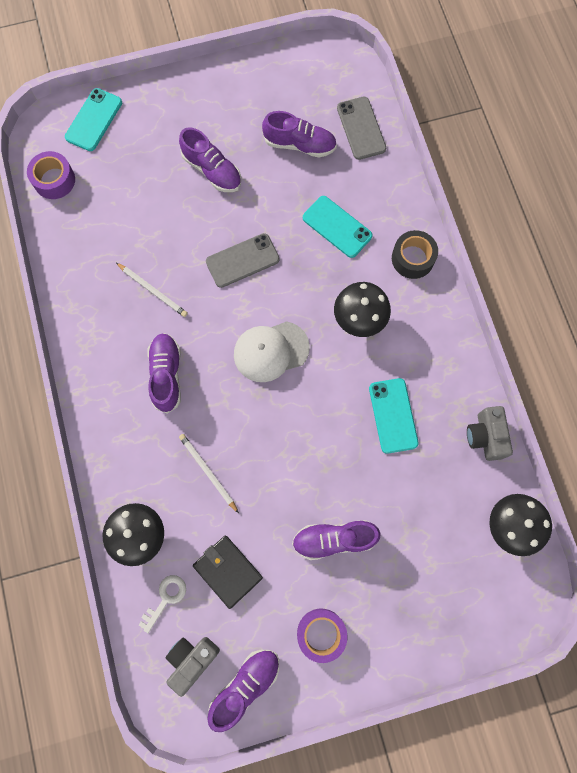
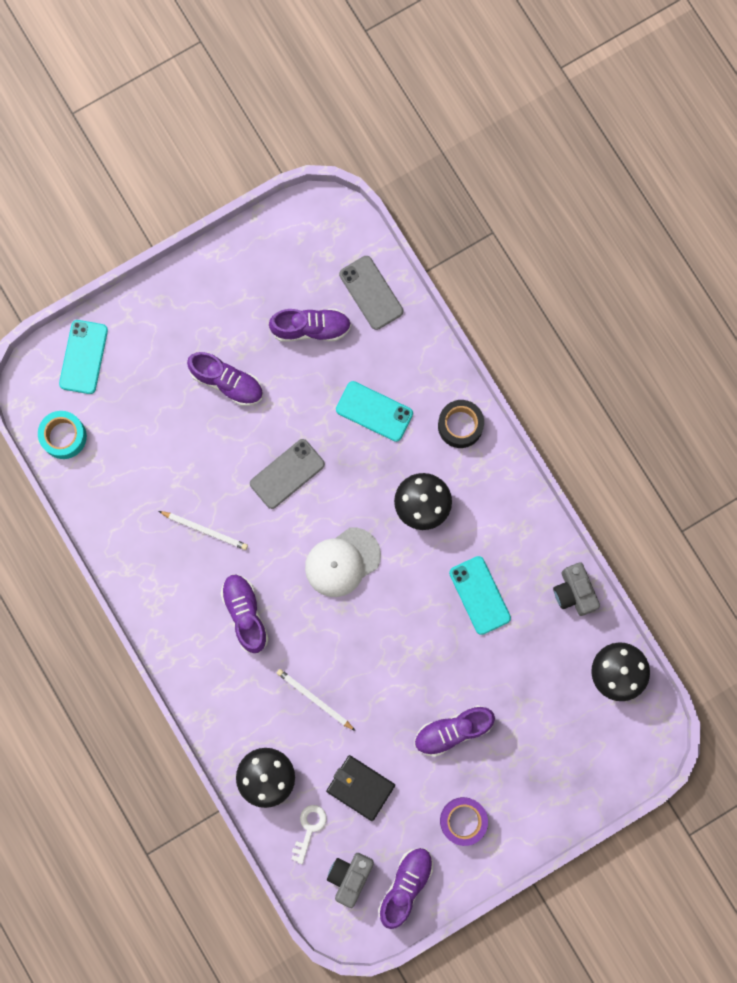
camera: 15 degrees left, 5 degrees up
(54, 180) = (64, 436): purple tape -> turquoise tape

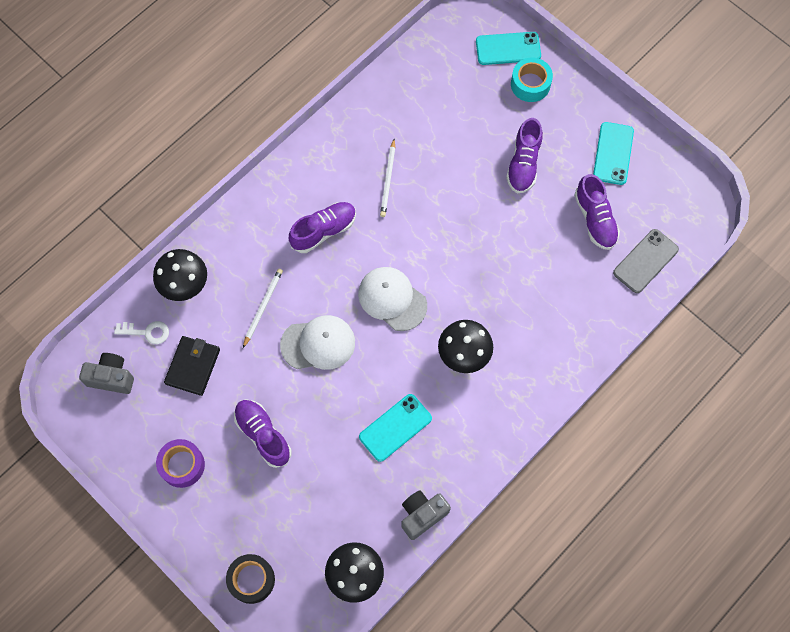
camera: 75 degrees right, 10 degrees down
(64, 436) = (435, 52): turquoise tape -> turquoise tape (530, 84)
(287, 474) = (458, 233): grey phone -> none
(370, 651) = (318, 344): none -> white cap
(374, 411) = (537, 291): turquoise phone -> turquoise phone (613, 153)
(405, 885) = (112, 428): purple shoe -> none
(460, 426) = (549, 370): black tape -> black tape (251, 580)

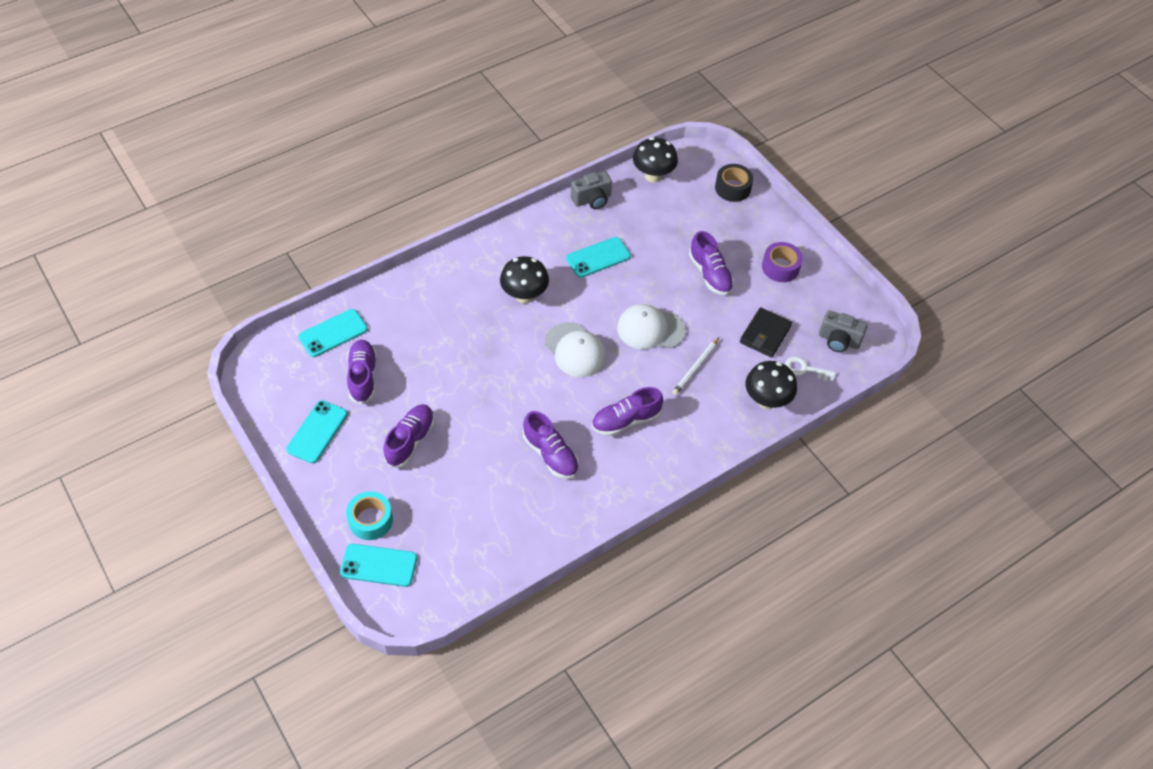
camera: 170 degrees left, 15 degrees down
(388, 180) = (550, 454): white pencil -> purple shoe
(645, 261) = (333, 333): grey phone -> turquoise phone

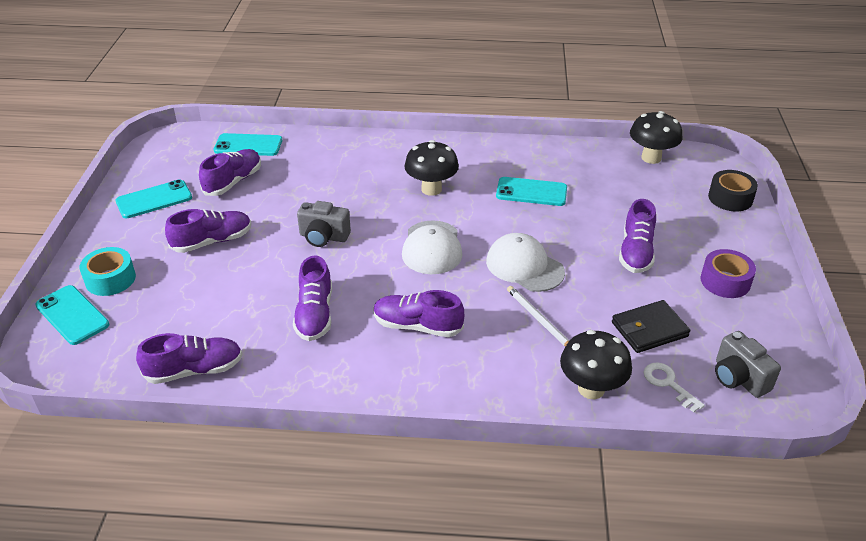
camera: 40 degrees right, 15 degrees down
(516, 547) = (194, 370): none -> purple shoe
(592, 200) = (571, 151): grey camera -> grey camera (323, 237)
(695, 368) = (539, 319): white pencil -> white pencil turned 75 degrees clockwise

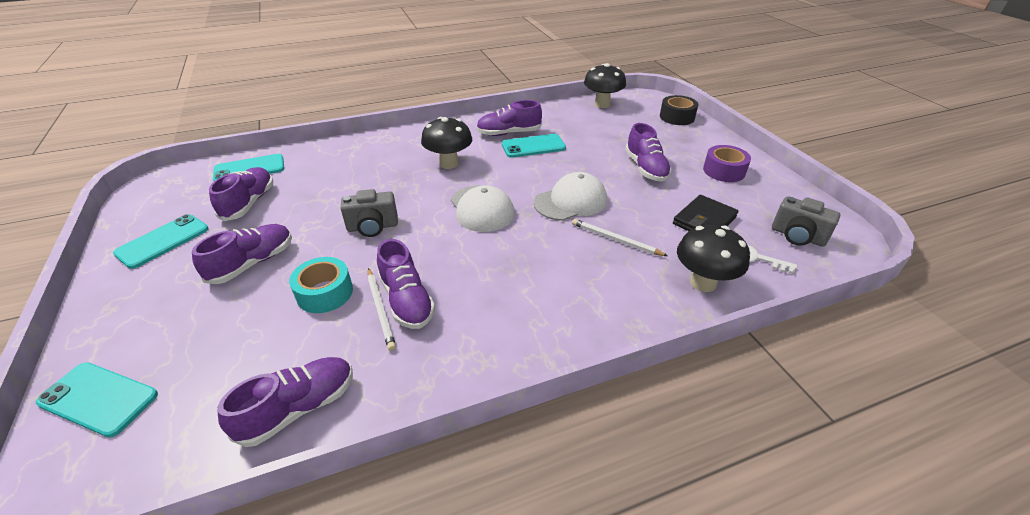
camera: 25 degrees left, 0 degrees up
(110, 279) = (139, 339): turquoise tape -> turquoise tape (325, 293)
(290, 315) = (380, 309): none -> white pencil
(417, 326) = (515, 279): purple shoe -> purple shoe (509, 133)
(524, 266) = (571, 201): white cap -> white cap turned 135 degrees clockwise

